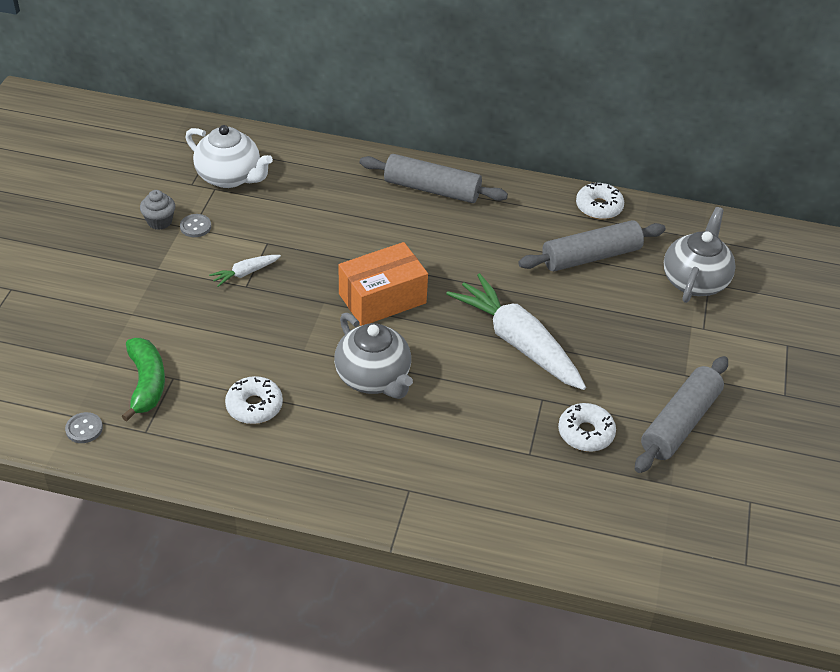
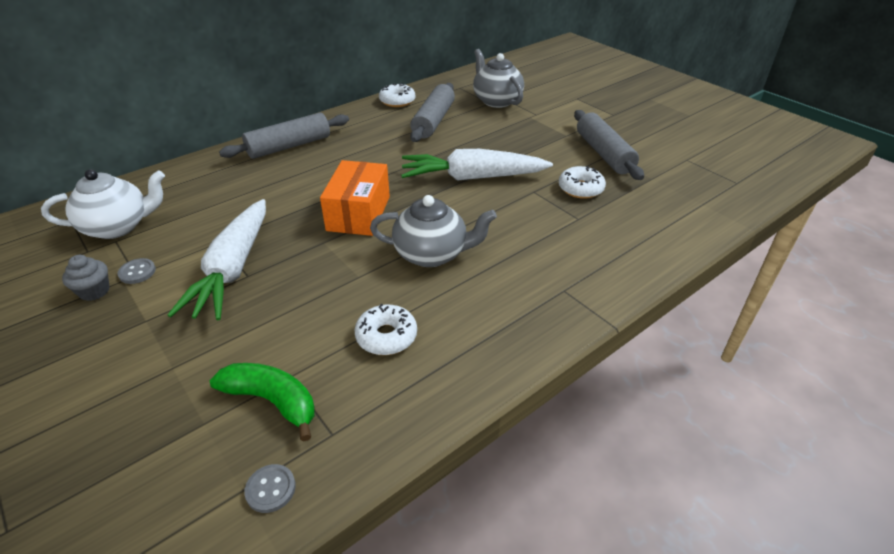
camera: 50 degrees left, 5 degrees down
(245, 273) = (233, 269): white carrot -> white carrot, size x2.30

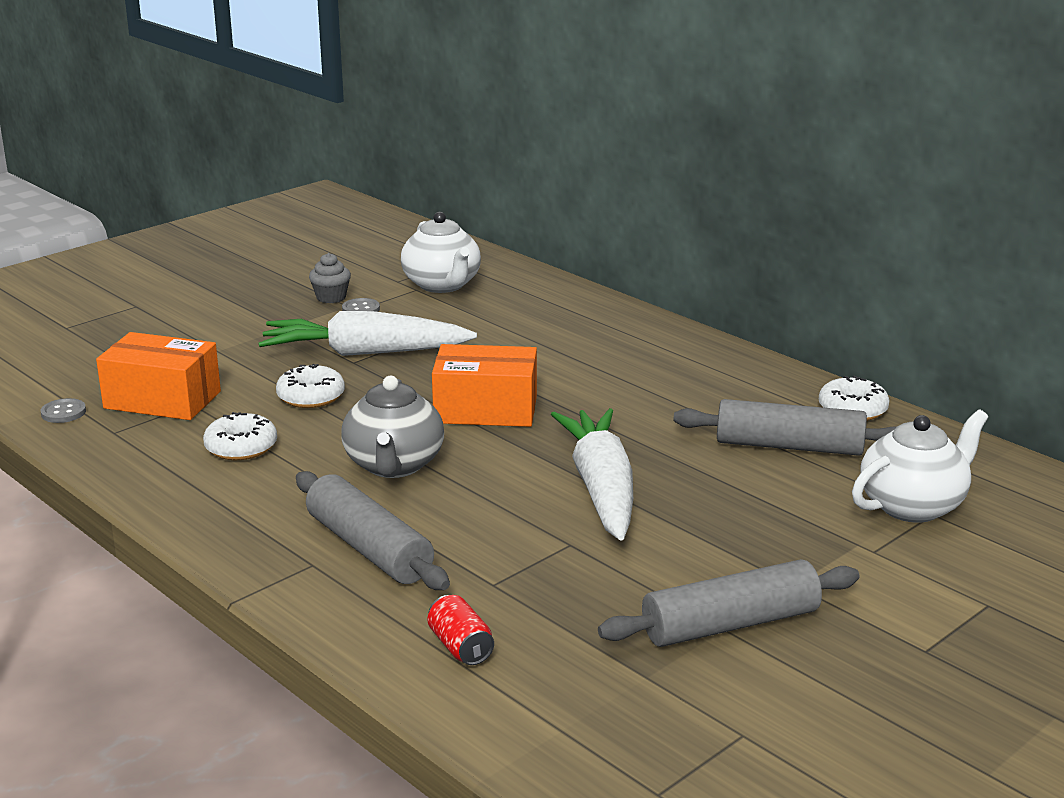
camera: 85 degrees right, 15 degrees down
(272, 401) = (162, 400): green banana -> orange box
(289, 146) = (654, 345): grey rolling pin -> grey rolling pin (369, 548)
(496, 100) = (913, 506): grey teapot -> white teapot
(580, 189) = (588, 590): white donut -> white donut (311, 396)
(643, 231) = (460, 647): none -> red can

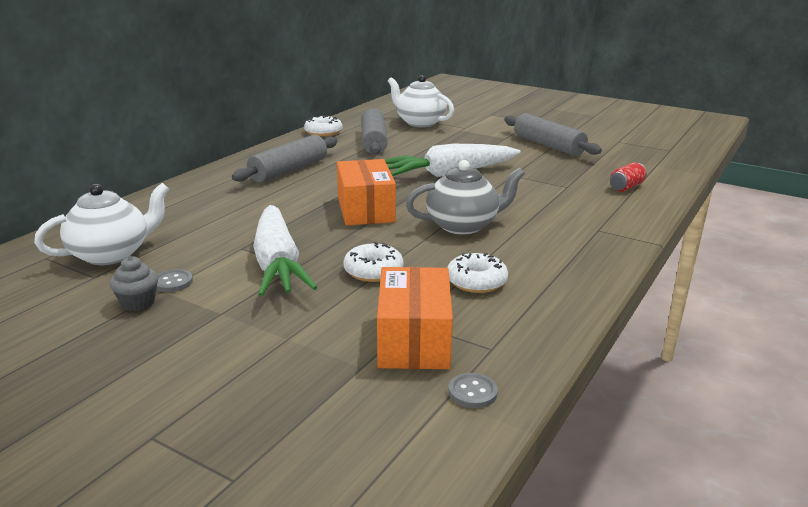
camera: 105 degrees left, 0 degrees up
(369, 548) = (566, 218): grey rolling pin -> grey rolling pin (289, 170)

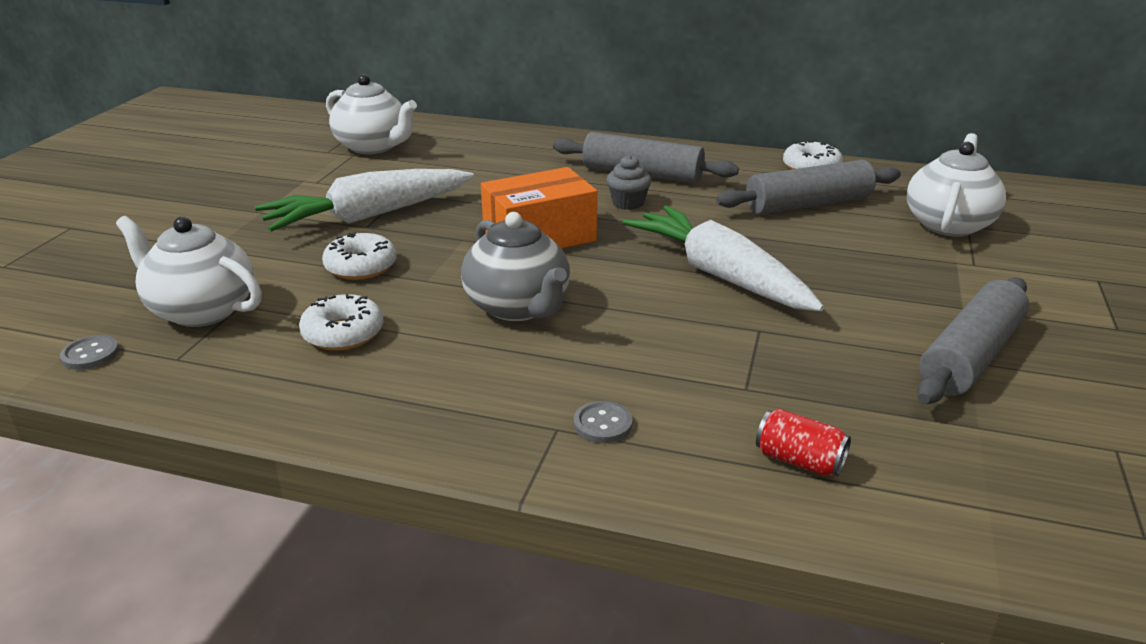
camera: 75 degrees right, 5 degrees up
(138, 303) = (279, 177): grey cupcake -> grey cupcake (628, 203)
(173, 282) = (320, 181): grey button -> grey button (602, 424)
(413, 340) = (201, 310): orange box -> white teapot

